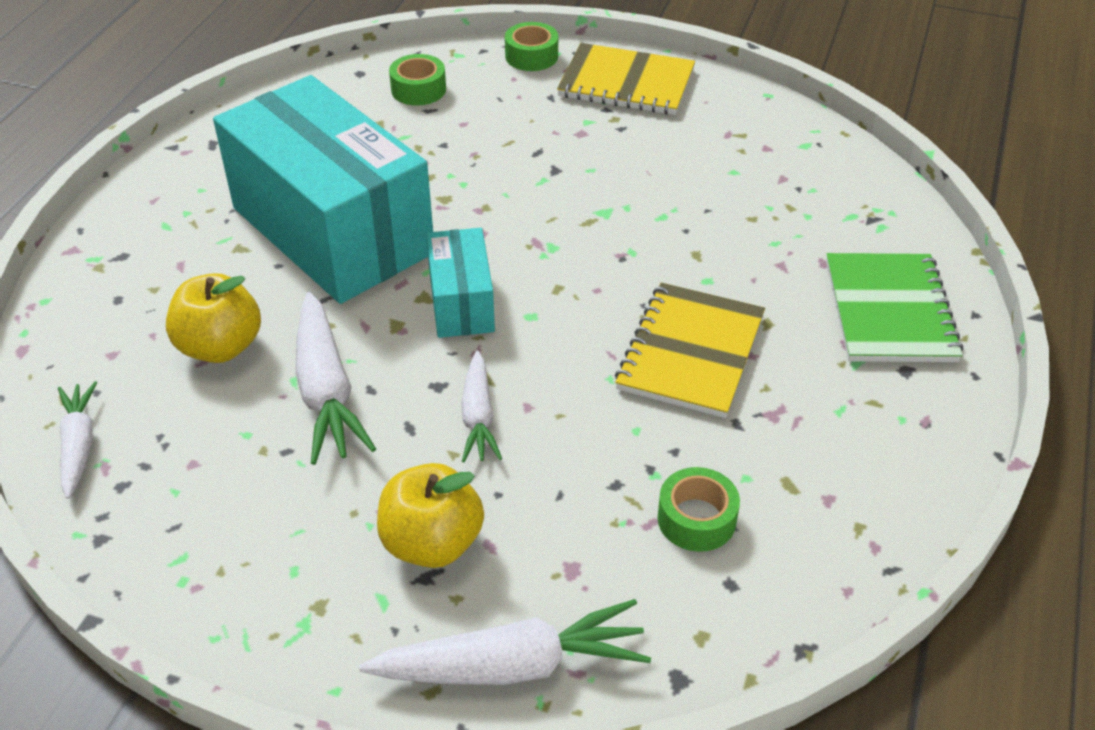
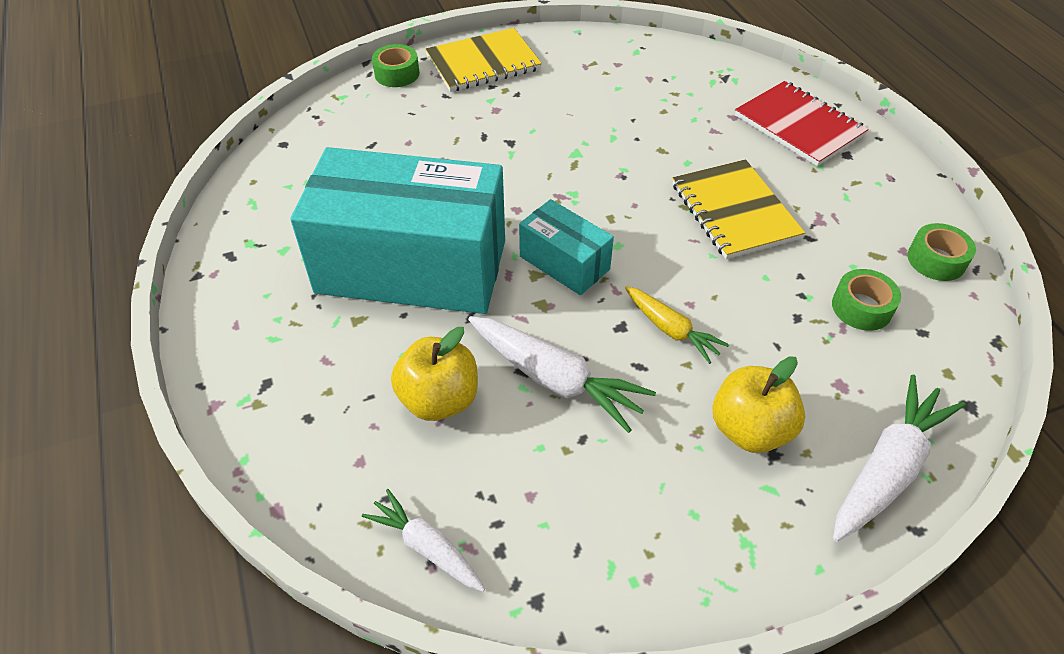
camera: 40 degrees left, 5 degrees up
(418, 89) = (345, 134): green tape -> green tape (936, 260)
(478, 416) = (671, 330): white carrot -> yellow carrot
(889, 311) = (799, 126): green notebook -> red notebook

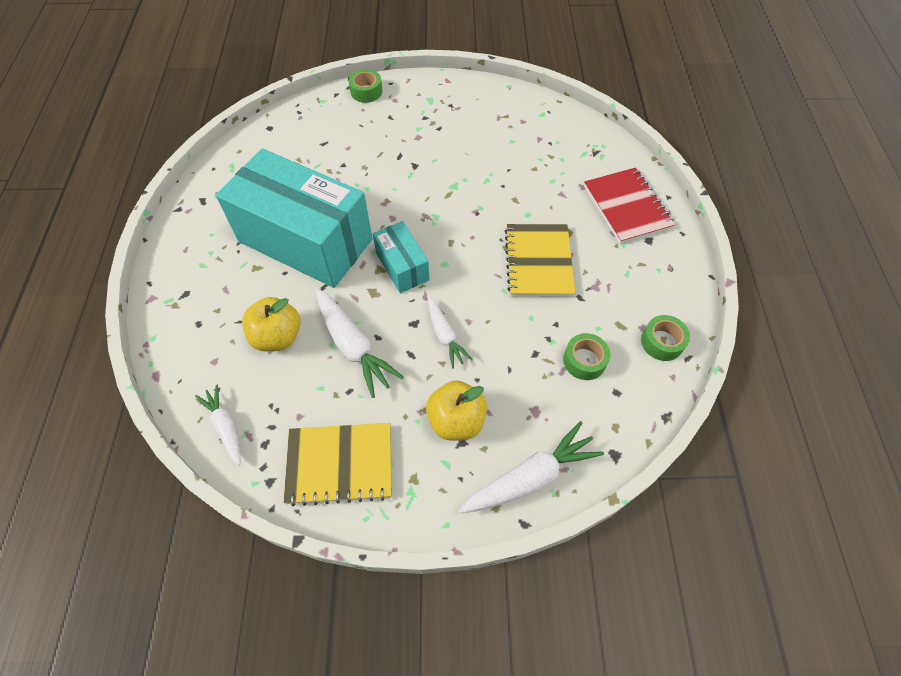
camera: 20 degrees right, 10 degrees up
(483, 63) = (428, 97): yellow notebook -> yellow notebook (340, 464)
(671, 330) = (445, 336): yellow carrot -> white carrot

